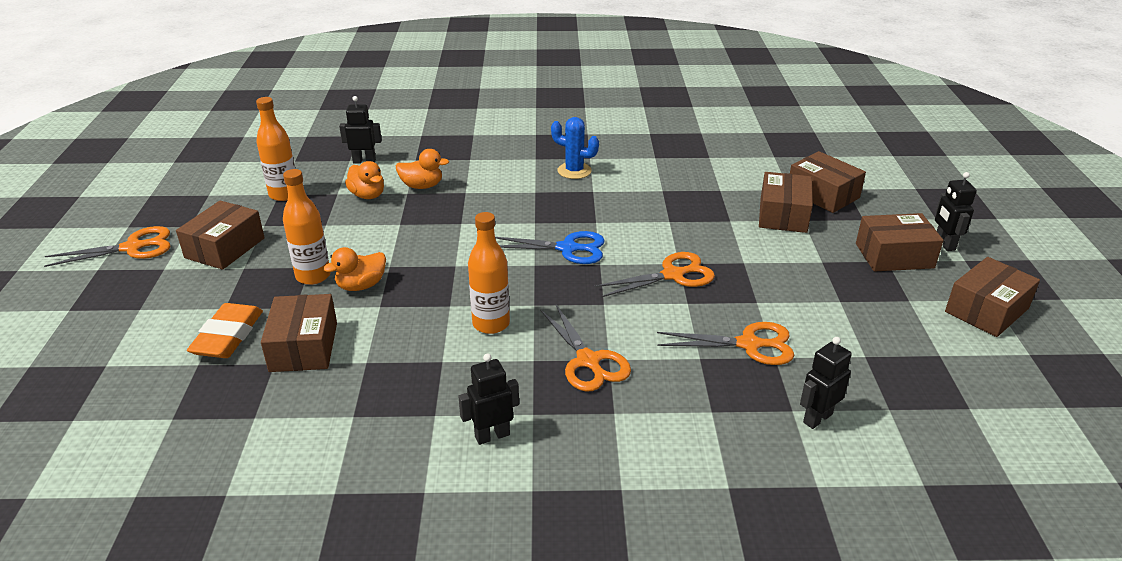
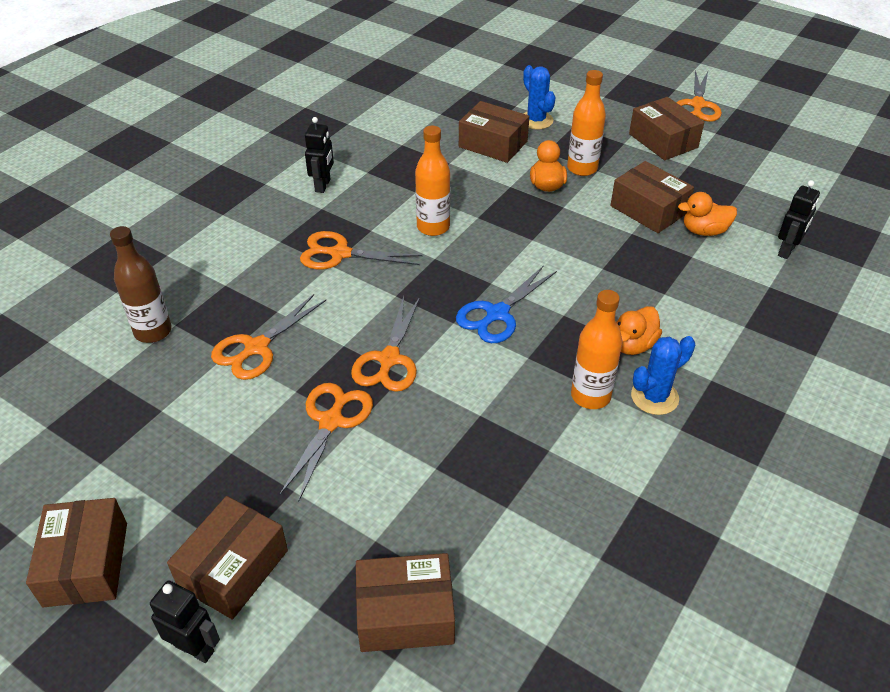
camera: 125 degrees right, 10 degrees up
(228, 336) = (536, 120): orange eraser -> blue cactus
(284, 194) = (741, 187): orange bottle -> orange bottle (590, 396)
(422, 186) = (700, 270): orange duck -> orange duck (633, 345)
(757, 273) = (331, 421): none -> orange scissors
(783, 215) = (401, 527): brown box -> brown box (648, 209)
(817, 418) = (153, 331): black robot -> brown bottle

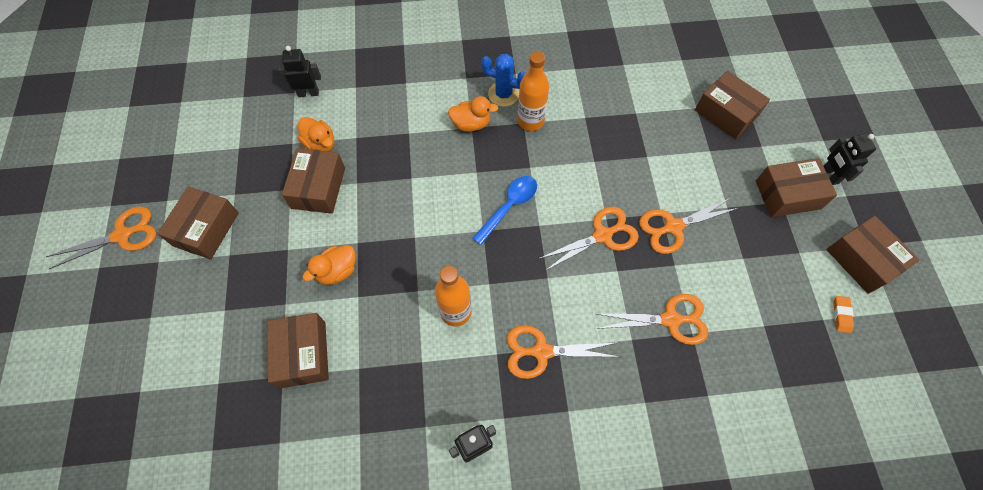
camera: 130 degrees left, 20 degrees up
(81, 482) = (841, 315): none -> orange eraser
(86, 564) = (862, 260): brown box -> brown box turned 75 degrees counterclockwise
(153, 331) = (727, 403): brown bottle -> none
(340, 254) = (541, 351): orange scissors -> orange scissors turned 120 degrees clockwise
(497, 314) = (509, 206): blue scissors -> blue spoon
(536, 120) = (235, 346): blue cactus -> none
(582, 168) = (293, 261): orange bottle -> none

